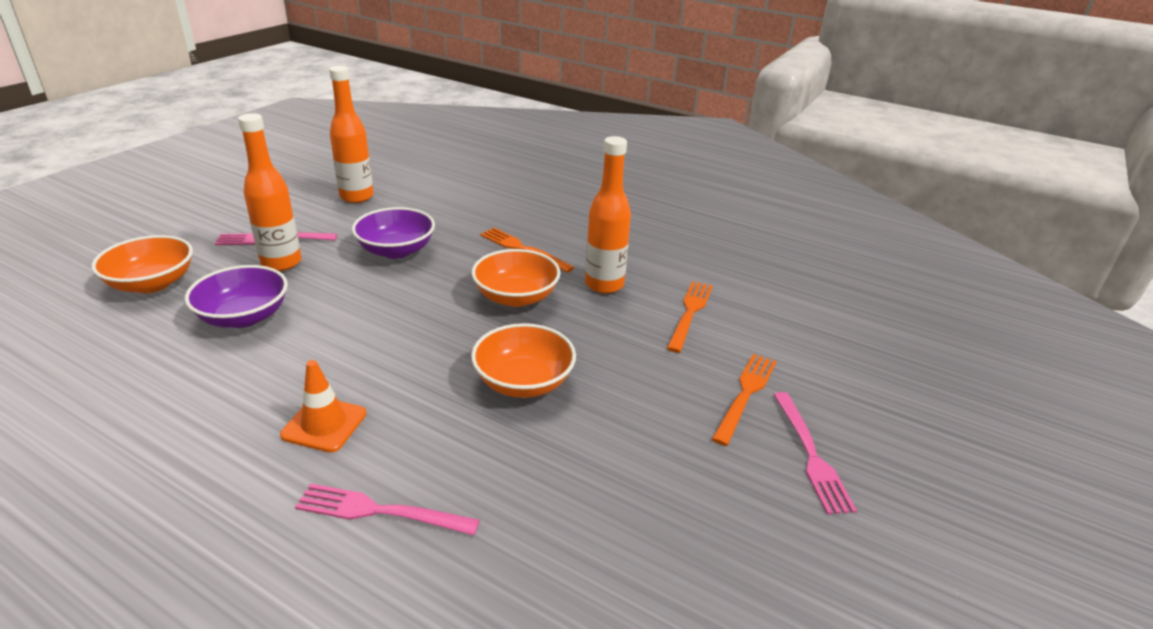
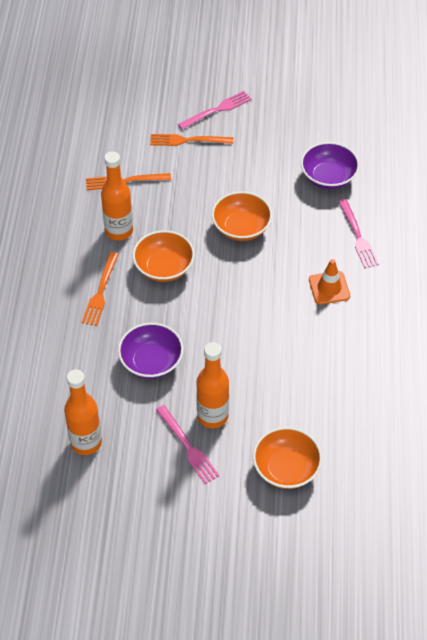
camera: 115 degrees left, 20 degrees up
(244, 317) = (280, 388): purple bowl -> purple bowl (328, 177)

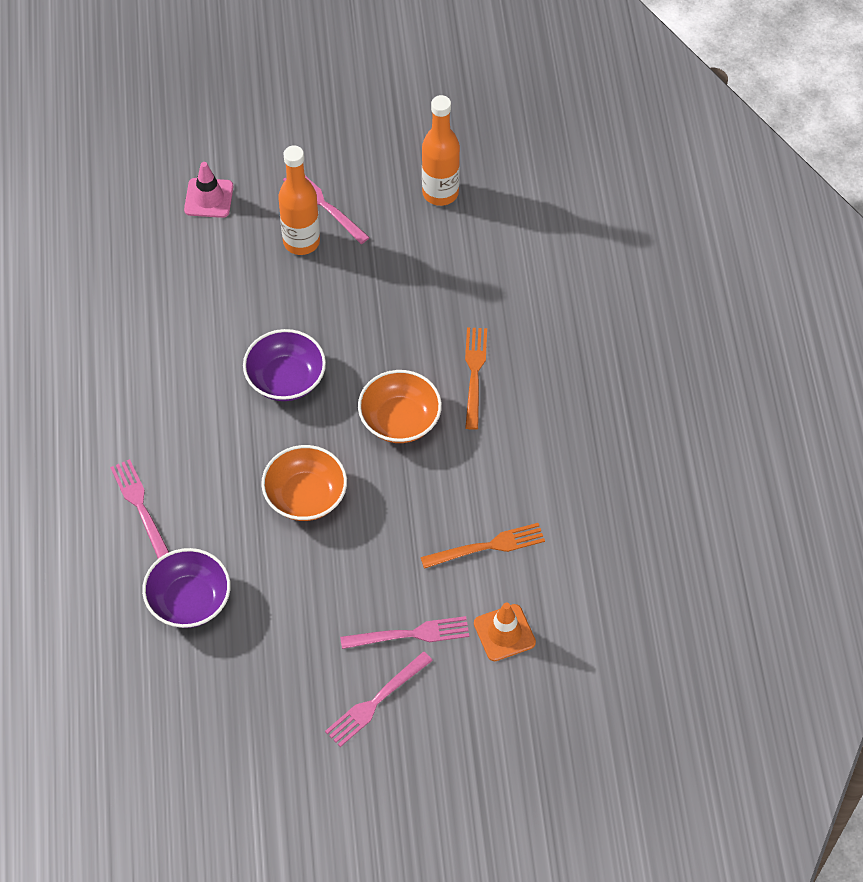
camera: 170 degrees right, 5 degrees up
(119, 231) = (474, 465): orange bottle -> none
(151, 362) = (387, 294): purple bowl -> purple bowl (286, 379)
(187, 140) = (411, 634): orange fork -> pink fork
(286, 468) = (209, 198): orange bowl -> pink traffic cone
(329, 288) = (175, 424): orange traffic cone -> orange traffic cone (504, 633)

